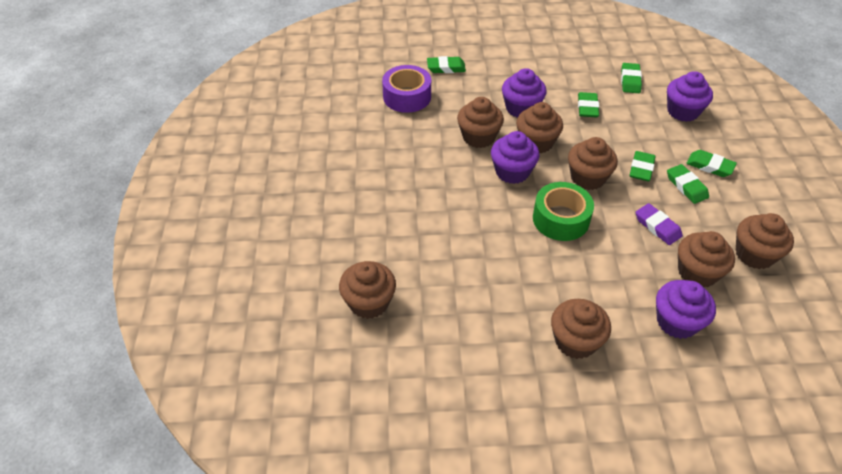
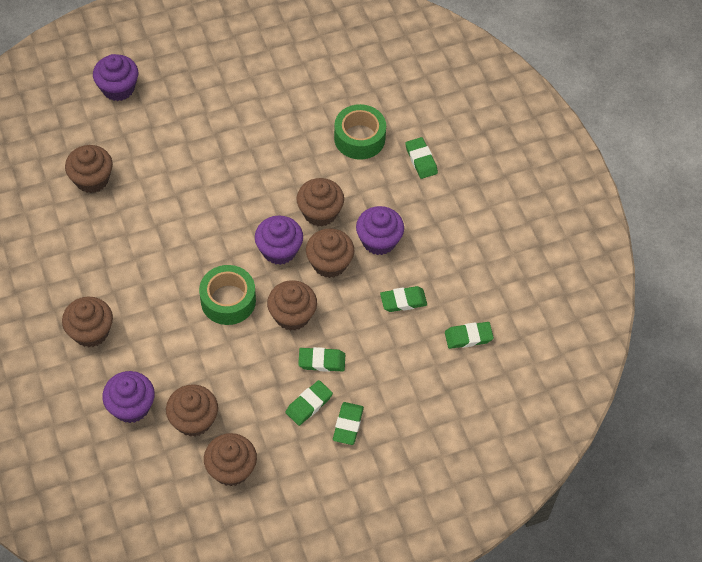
camera: 70 degrees right, 10 degrees up
(407, 96) = (359, 138): purple tape -> green tape
(657, 226) = (243, 382): purple eraser -> none
(683, 111) = (432, 394): purple cupcake -> purple cupcake (118, 88)

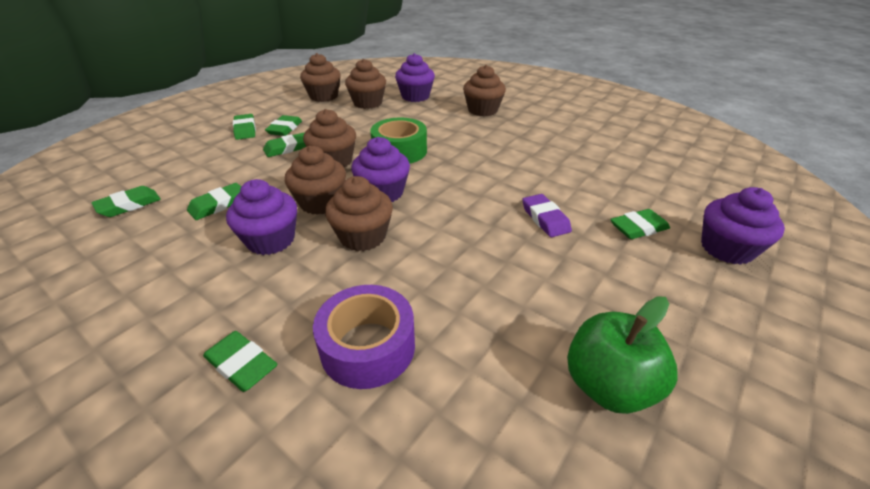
camera: 150 degrees right, 20 degrees down
(92, 179) = (612, 172): brown cupcake -> none
(146, 127) = (638, 228): none -> green eraser
(193, 165) = (545, 219): none -> purple eraser
(270, 69) = (608, 385): none -> green apple
(359, 138) = (368, 347): green tape -> purple tape

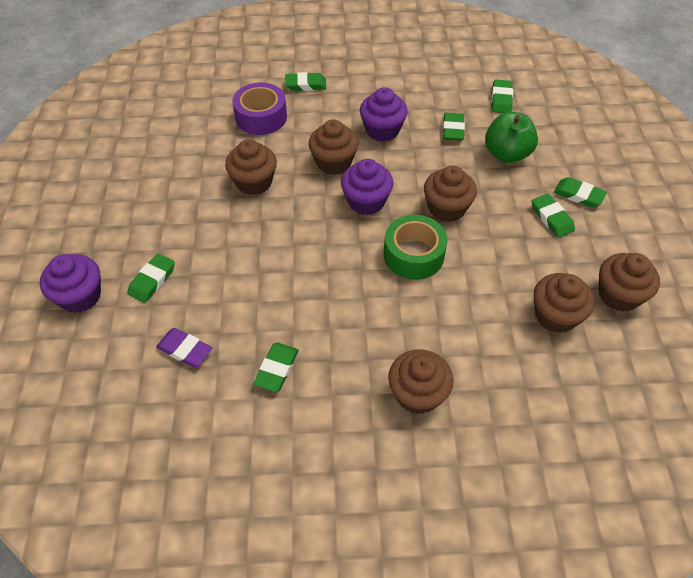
camera: 140 degrees right, 15 degrees up
(287, 148) = (505, 198): green eraser -> green eraser (277, 369)
(321, 202) = (395, 168): brown cupcake -> brown cupcake (254, 182)
(415, 96) = (529, 371): purple cupcake -> none
(545, 219) = (227, 248): purple eraser -> purple eraser (185, 350)
(608, 385) = (139, 161): green apple -> green apple (506, 154)

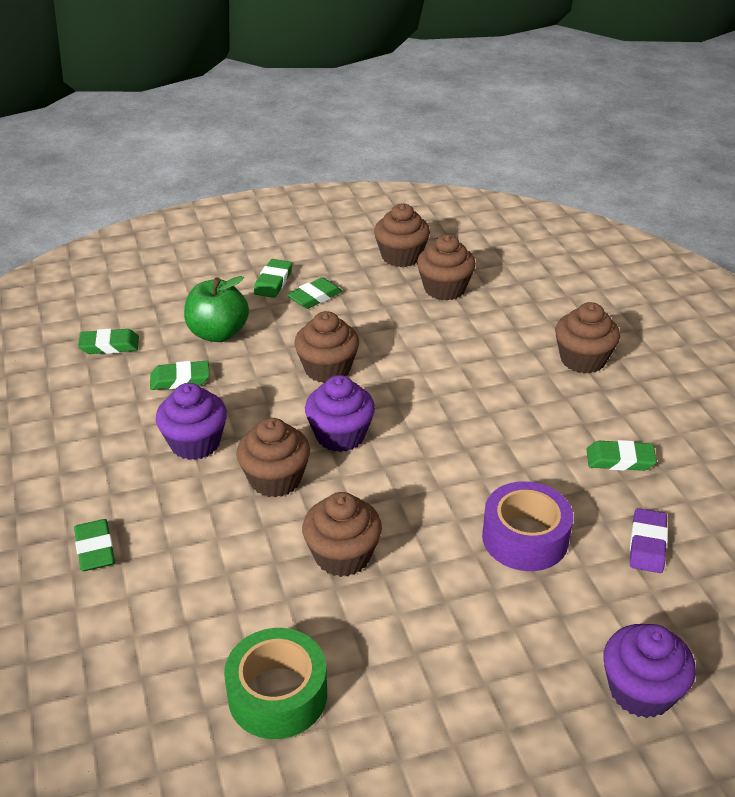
camera: 105 degrees left, 15 degrees down
(152, 280) = (569, 614): green eraser -> none
(261, 117) = (190, 586): purple tape -> purple tape (525, 538)
(413, 255) = (411, 385): green tape -> green tape (277, 695)

